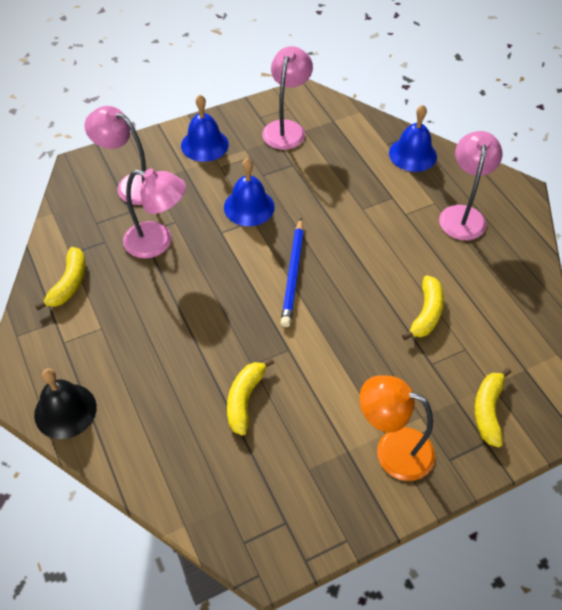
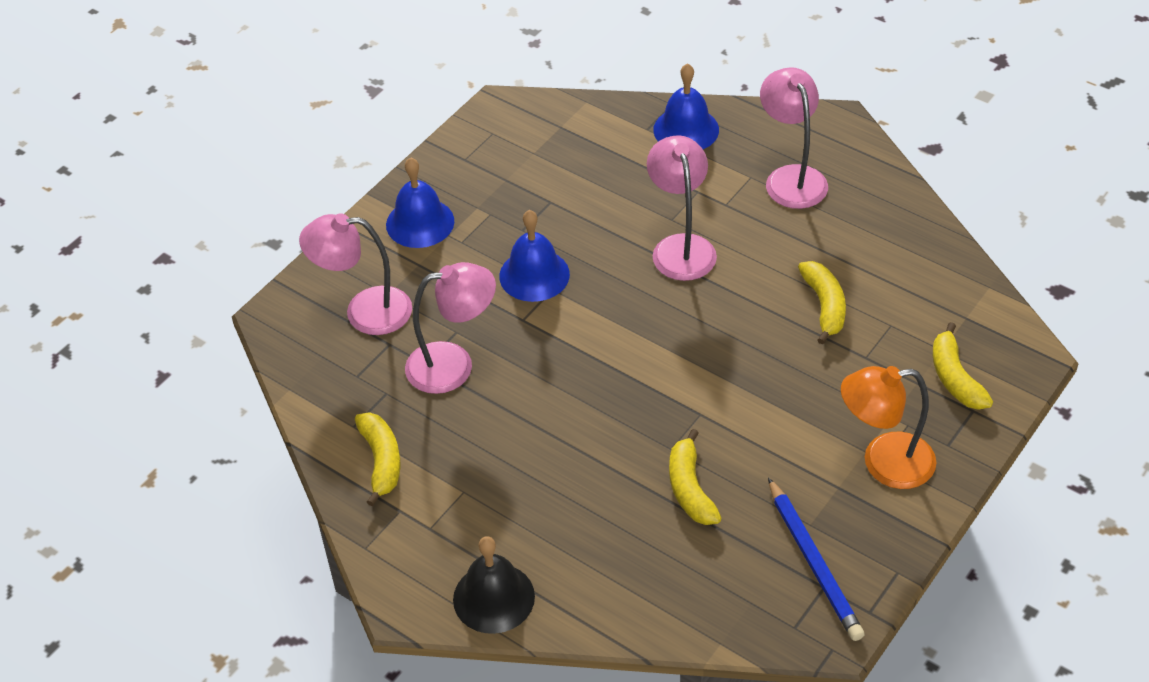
camera: 25 degrees left, 5 degrees down
(286, 128) = (509, 160): pink lamp -> pink lamp (681, 247)
(293, 274) = (644, 329): blue pencil -> blue pencil (813, 562)

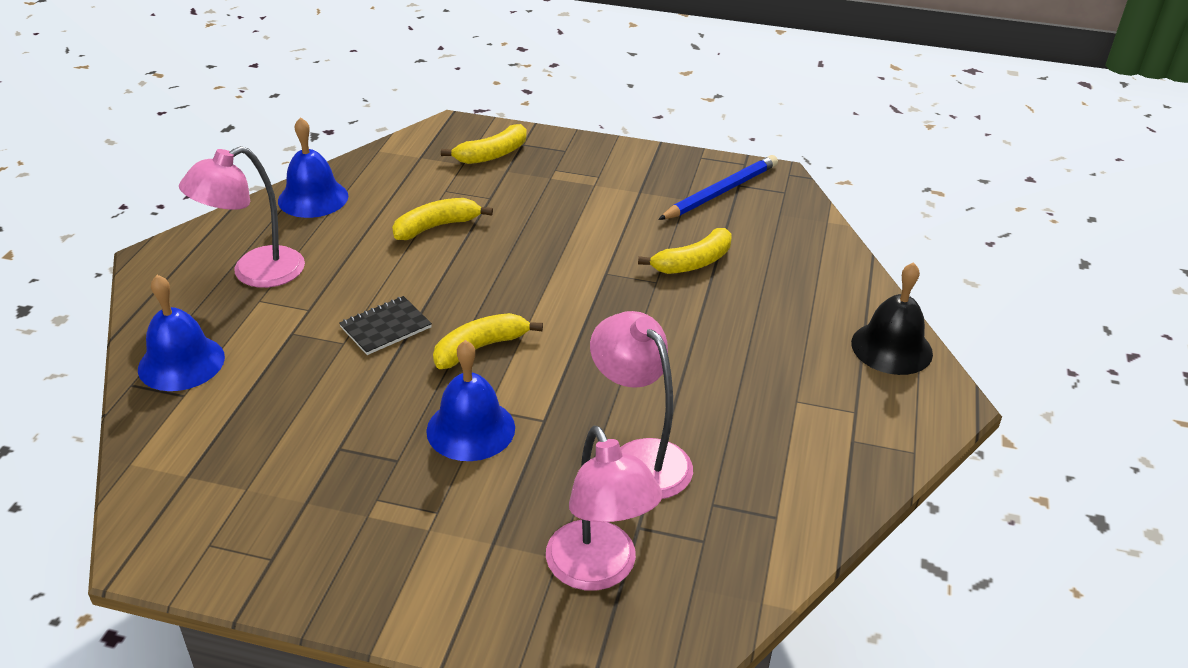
camera: 115 degrees left, 10 degrees down
(381, 461) = (805, 475): yellow banana -> yellow banana (480, 348)
(420, 223) = (415, 567): blue bell -> blue bell (313, 198)
(681, 247) = (386, 327): pink lamp -> black notebook
(884, 463) = (601, 175): orange lamp -> none

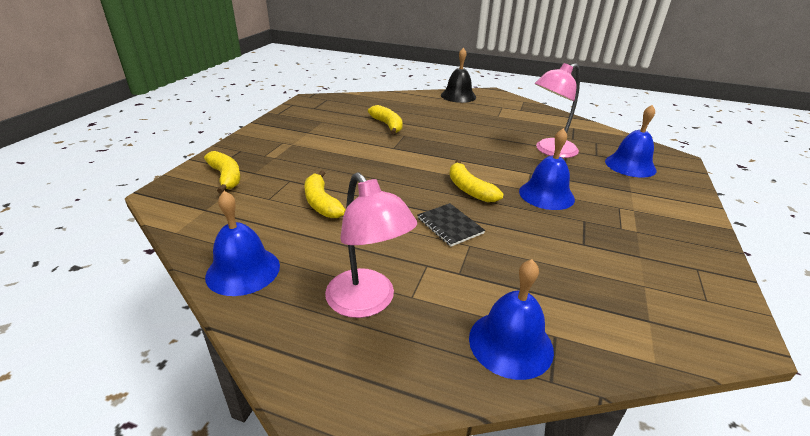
camera: 85 degrees left, 5 degrees down
(598, 570) = (630, 165): pink lamp -> blue bell
(720, 192) = (319, 112): blue pencil -> none

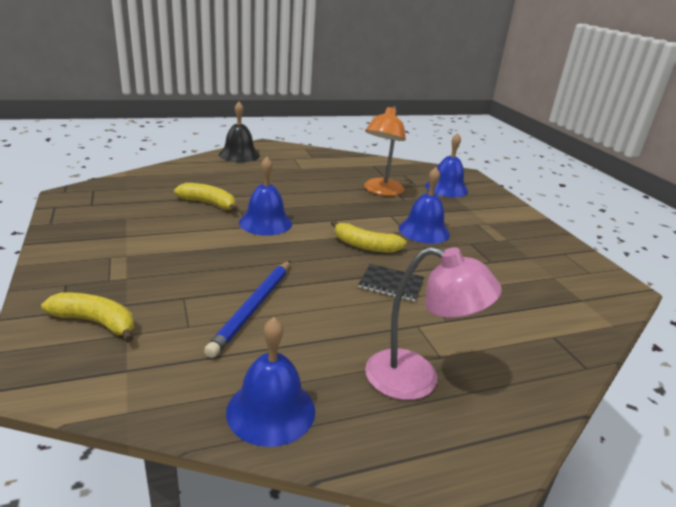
camera: 40 degrees left, 5 degrees down
(321, 203) = (253, 308): yellow banana -> blue pencil
(510, 343) = (539, 356): blue bell -> blue bell (265, 223)
(550, 151) = (381, 191): pink lamp -> orange lamp

